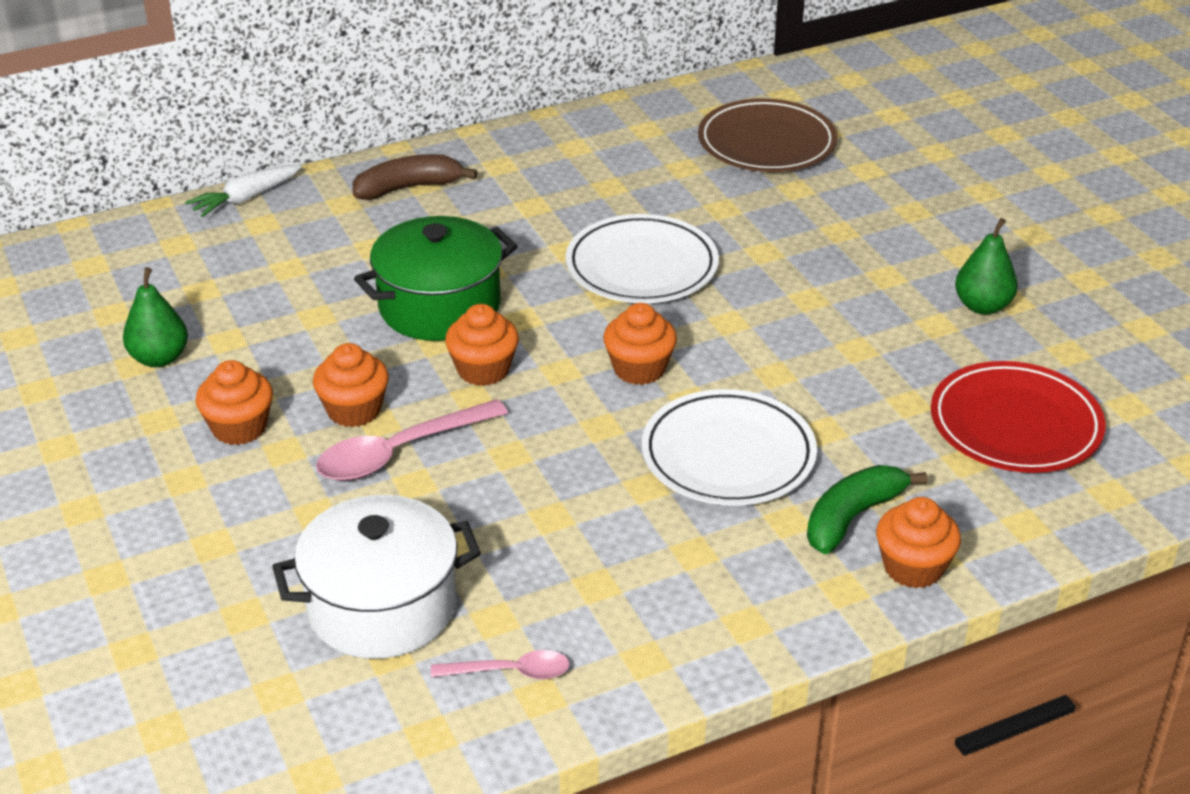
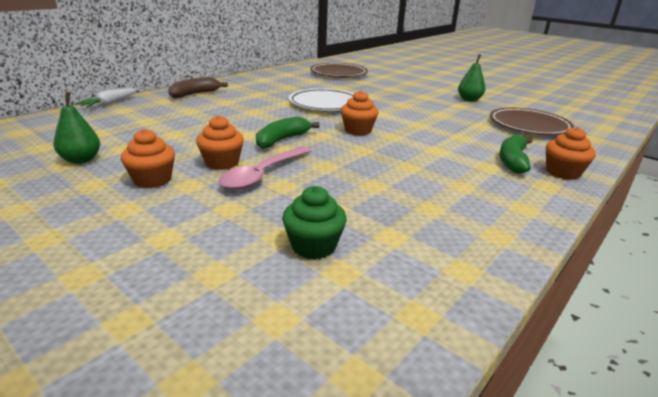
camera: 25 degrees left, 10 degrees down
(381, 607) = (313, 246): white pot -> green cupcake
(439, 306) = (240, 124): green pot -> none
(483, 370) = (282, 140): orange cupcake -> green banana
(510, 672) = (430, 261): pink spoon -> none
(728, 455) = (431, 150): white plate -> none
(1015, 424) = (529, 125): red plate -> brown plate

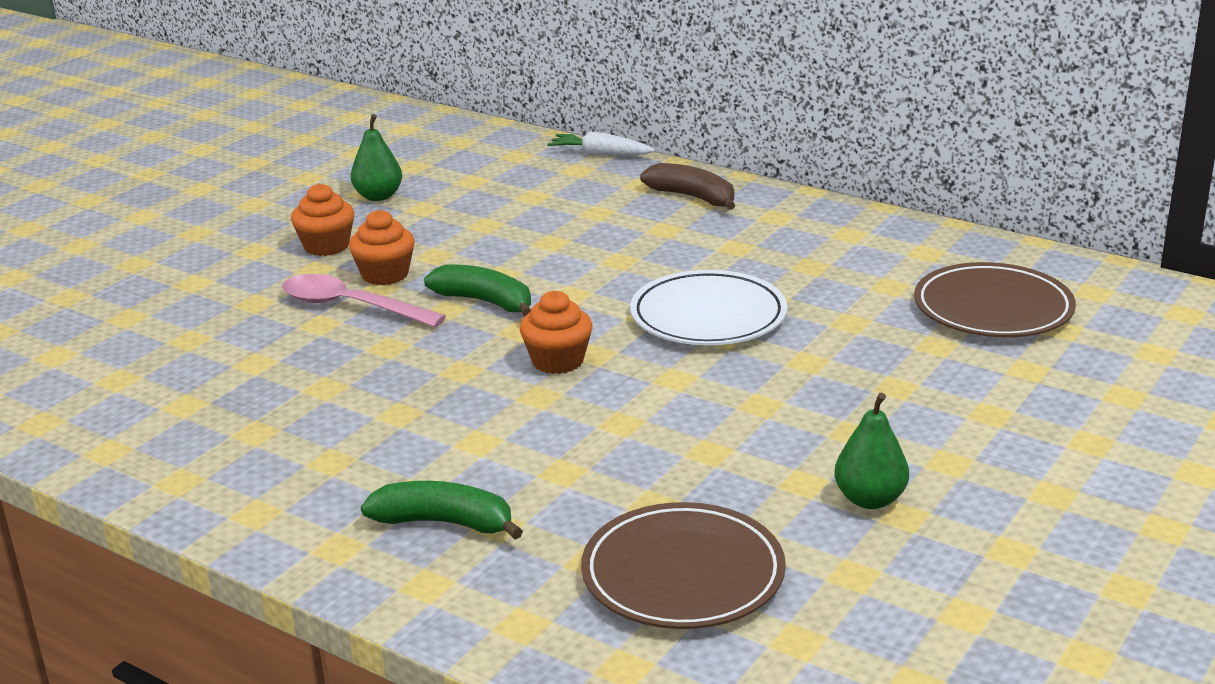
camera: 85 degrees right, 0 degrees up
(313, 246) = (168, 359): green cupcake -> none
(562, 172) = (398, 576): orange cupcake -> none

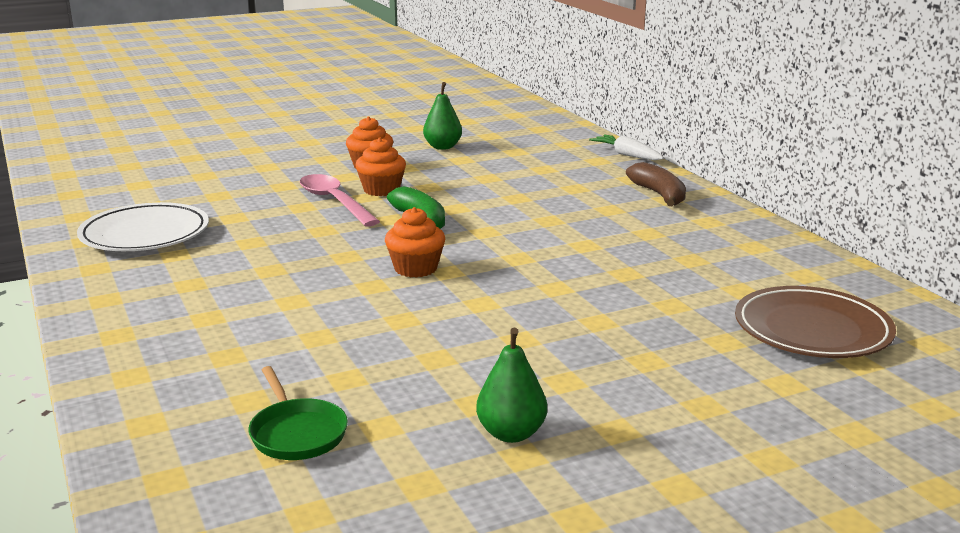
camera: 30 degrees right, 5 degrees down
(445, 523) = (198, 342): green banana -> none
(683, 574) = (297, 433): brown plate -> green pan
(708, 316) = (563, 270): white plate -> white plate (145, 234)

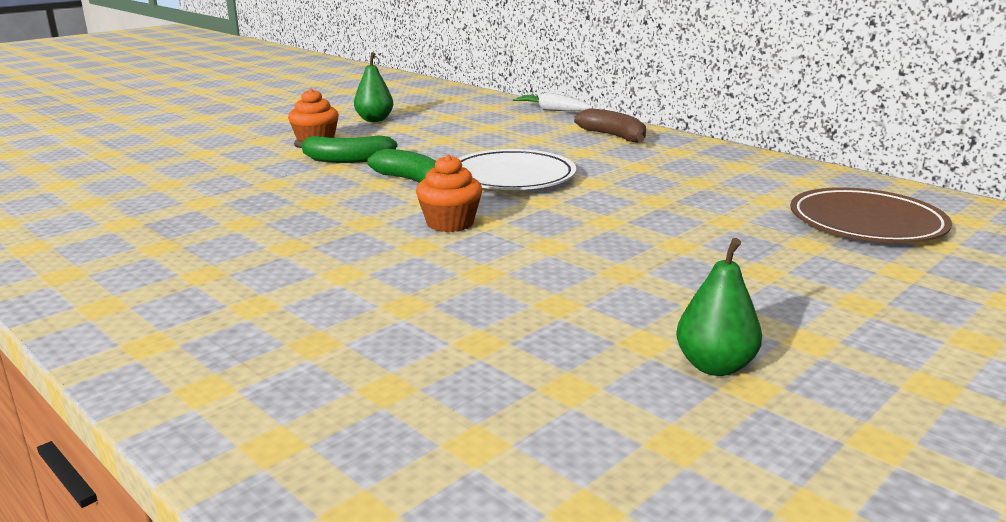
camera: 20 degrees left, 0 degrees up
(145, 234) = (104, 231): white plate -> white plate (512, 177)
(297, 433) = (479, 415): green pan -> none
(334, 202) = (306, 175): pink spoon -> none
(381, 190) = (346, 160): orange cupcake -> green banana

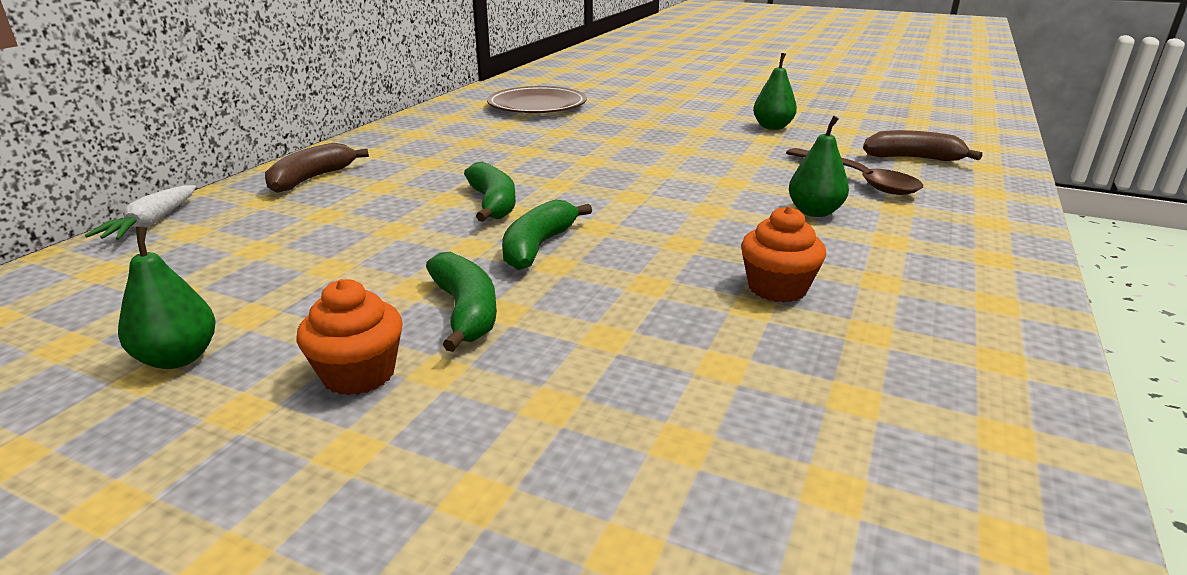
camera: 110 degrees left, 5 degrees up
(358, 290) = (814, 212): none -> green pear
(419, 351) = (858, 180): none -> brown spoon
(450, 223) = (649, 207): orange cupcake -> orange cupcake (777, 288)
(465, 443) = (913, 158): none -> brown banana
(512, 177) = (493, 204): white plate -> green banana

